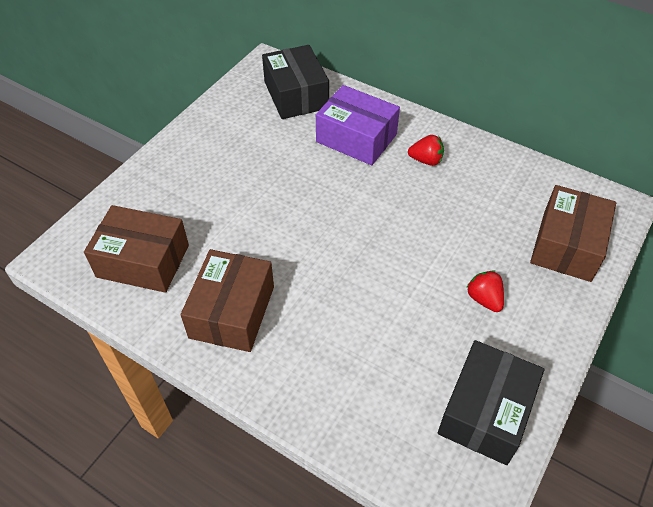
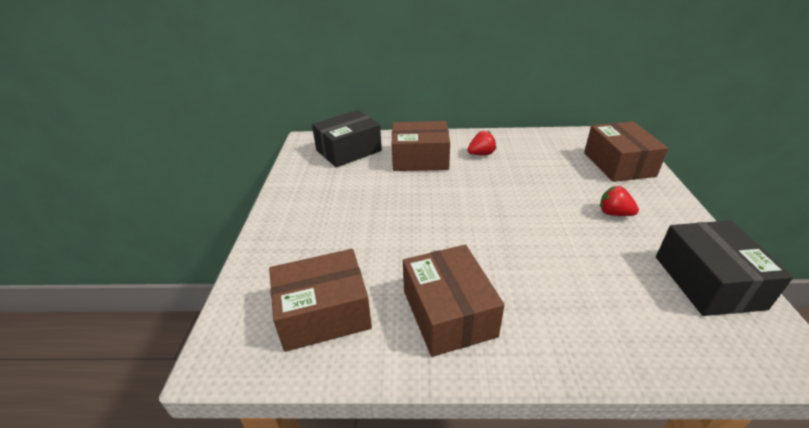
camera: 30 degrees left, 15 degrees down
(296, 95) = (349, 150): black box -> black box turned 75 degrees counterclockwise
(356, 138) = (420, 159): purple box -> brown box

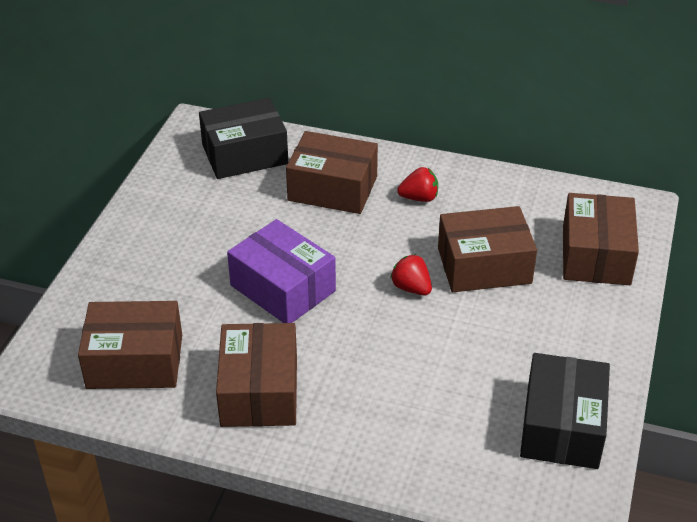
camera: 15 degrees right, 5 degrees up
(422, 227) = (283, 288): none -> purple box
(554, 184) = (484, 265): none -> brown box
(614, 213) = (527, 323): red strawberry -> red strawberry (411, 288)

